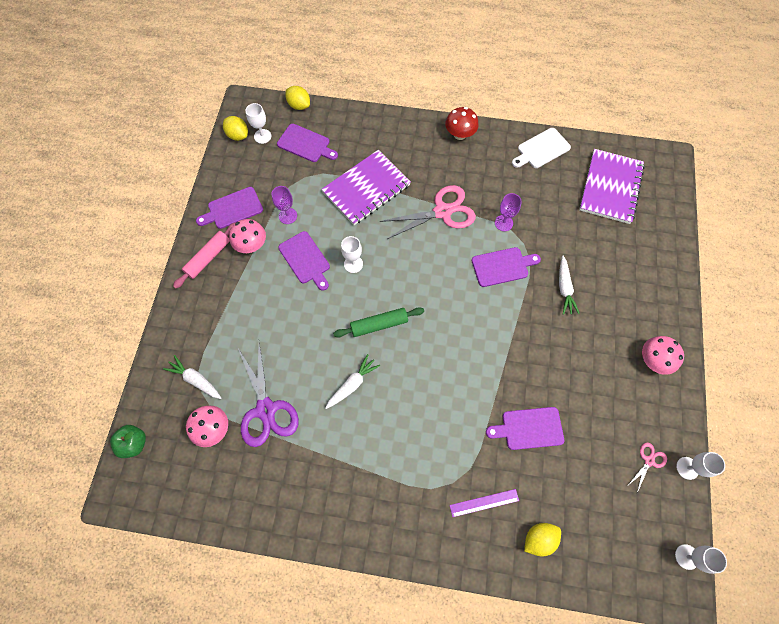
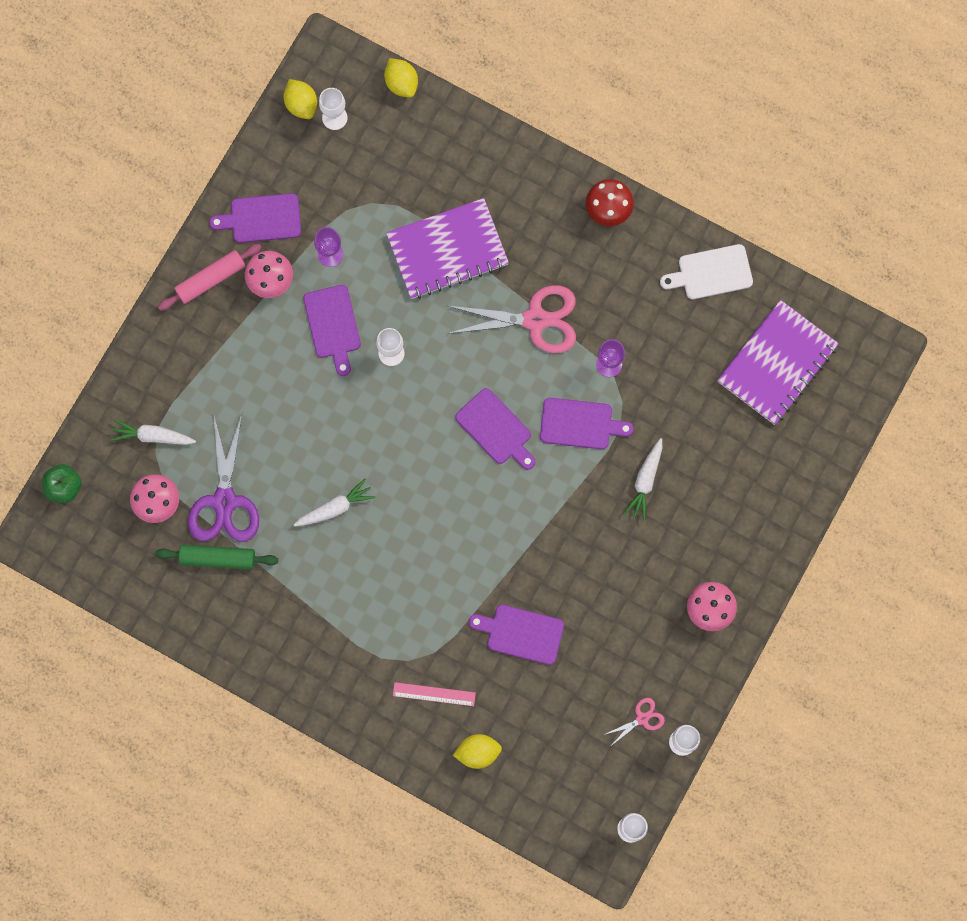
camera: 20 degrees right, 10 degrees up
(196, 380) = (153, 436): white carrot -> white carrot turned 45 degrees counterclockwise
(305, 144) = (390, 151): purple cutting board -> purple cutting board (496, 429)
(379, 324) = (394, 445): green rolling pin -> green rolling pin (217, 558)
(484, 502) = (434, 694): purple ruler -> pink ruler

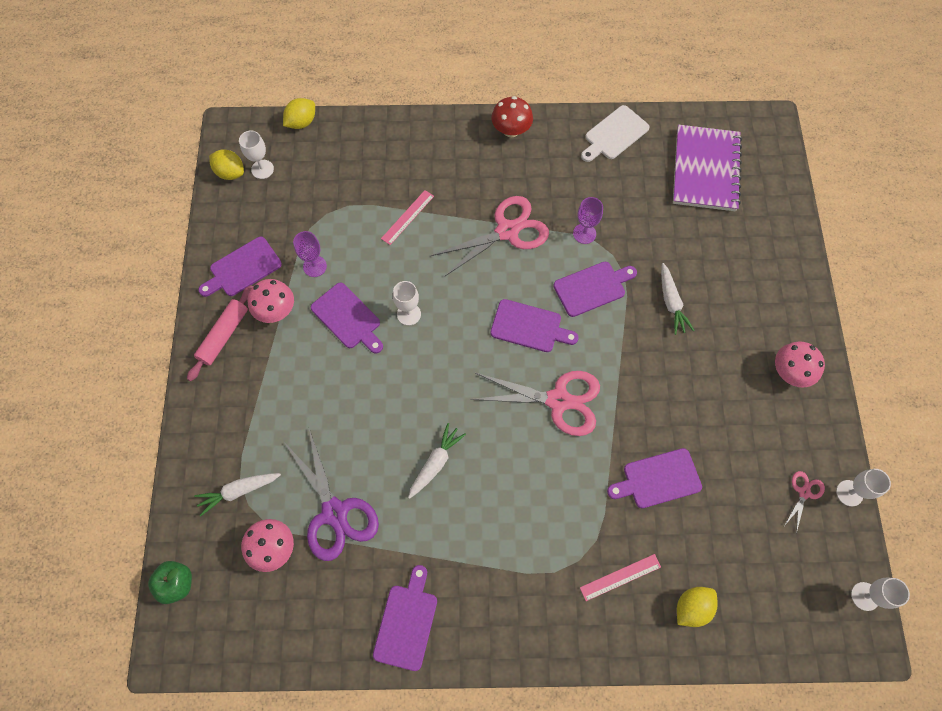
camera: 30 degrees left, 10 degrees down
(217, 558) = (356, 567): green rolling pin -> none
(234, 627) = (406, 622): none -> purple cutting board
(401, 83) = (301, 122): yellow lemon -> yellow lemon turned 75 degrees counterclockwise
(447, 250) = (407, 217): purple notebook -> pink ruler
(478, 513) = (558, 400): none -> pink scissors

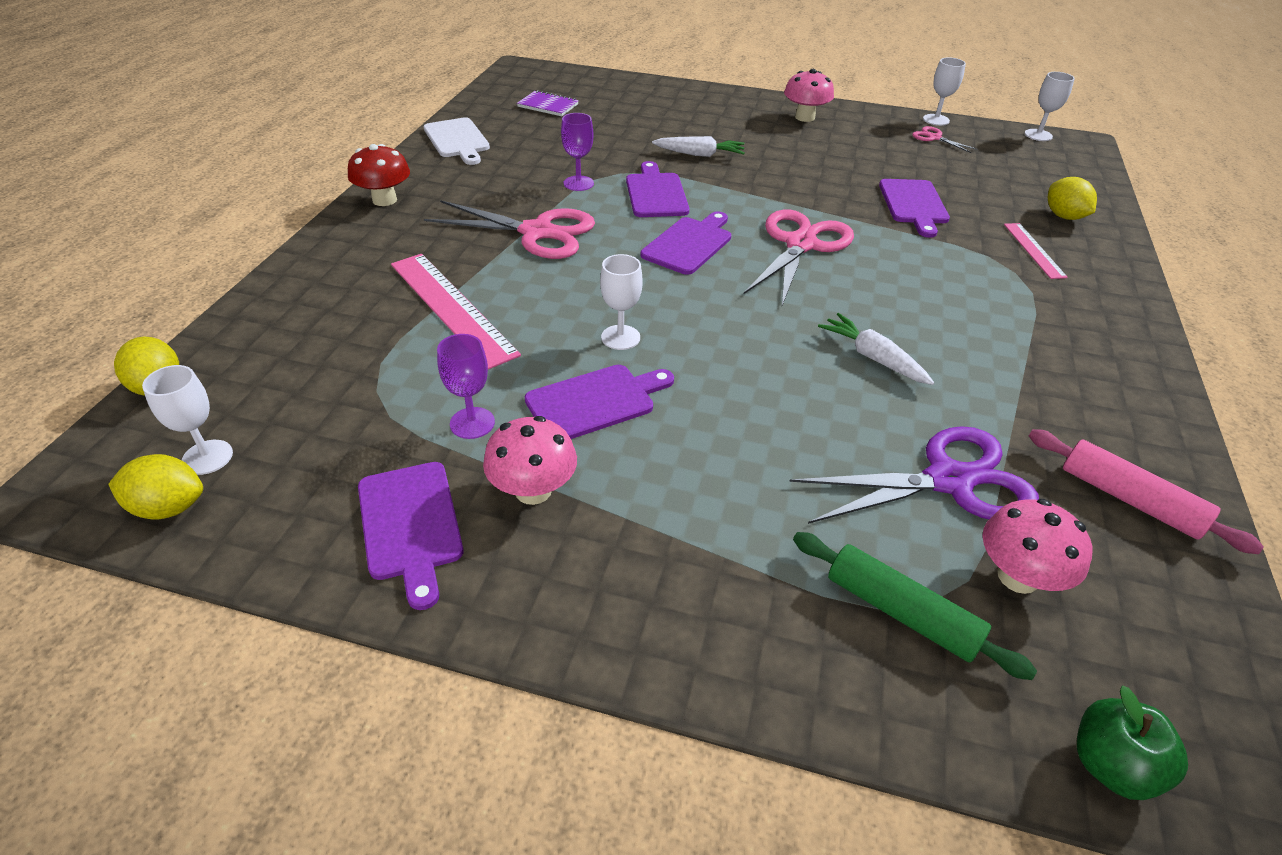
camera: 75 degrees left, 25 degrees down
(224, 335) = (548, 582): pink rolling pin -> pink rolling pin (1129, 499)
(230, 173) = (169, 507): yellow lemon -> yellow lemon turned 45 degrees clockwise
(239, 491) = (901, 613): white carrot -> green rolling pin
(406, 622) = (1126, 433): purple cutting board -> none
(407, 217) = (451, 308): pink ruler -> pink ruler, size x1.82
(507, 231) = (537, 232): pink scissors -> pink scissors turned 120 degrees clockwise
(705, 170) = (548, 105): purple notebook -> purple notebook, size x0.48

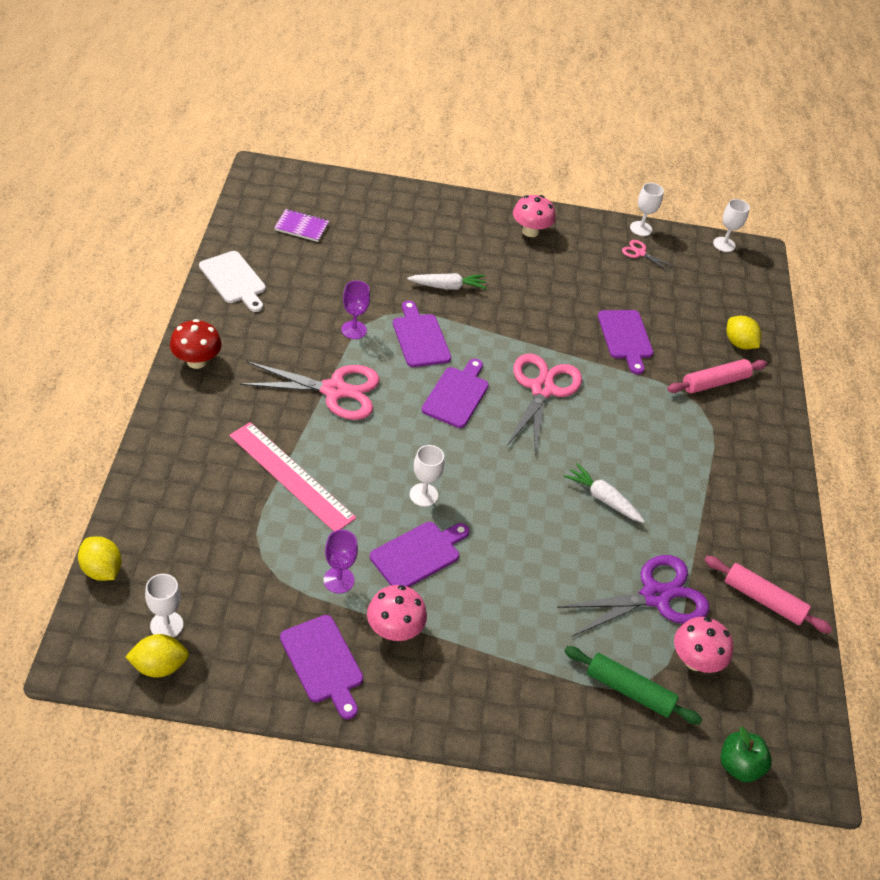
camera: 15 degrees left, 5 degrees up
(1034, 250) = (715, 382): pink ruler -> pink rolling pin

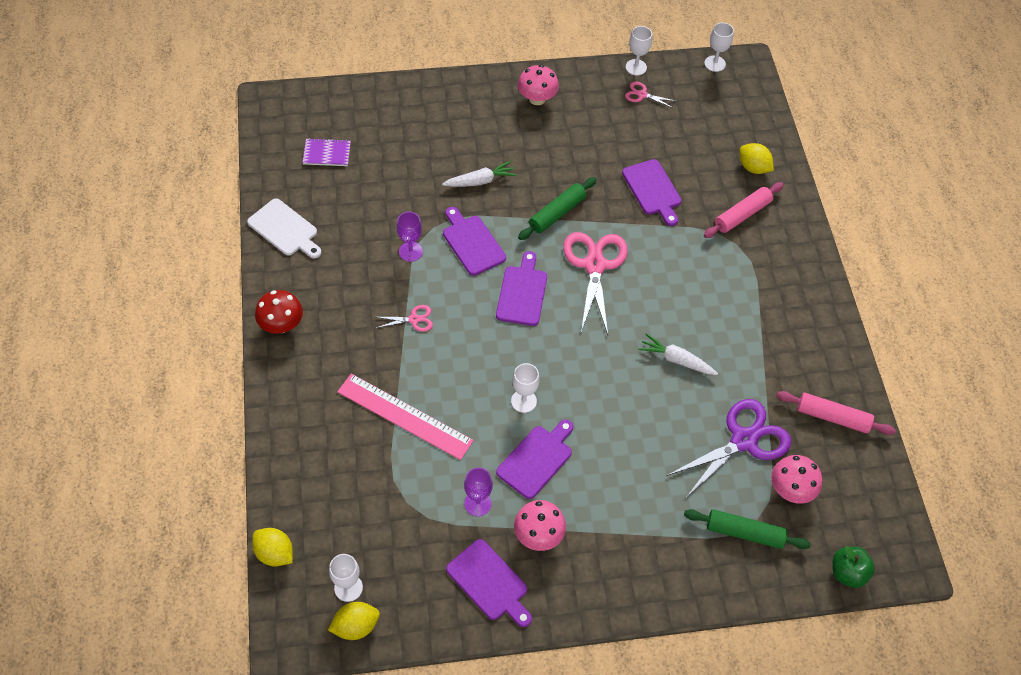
camera: 10 degrees left, 10 degrees up
(334, 390) = (414, 319): pink scissors -> pink scissors, size x0.46
(518, 333) = (557, 213): none -> green rolling pin

